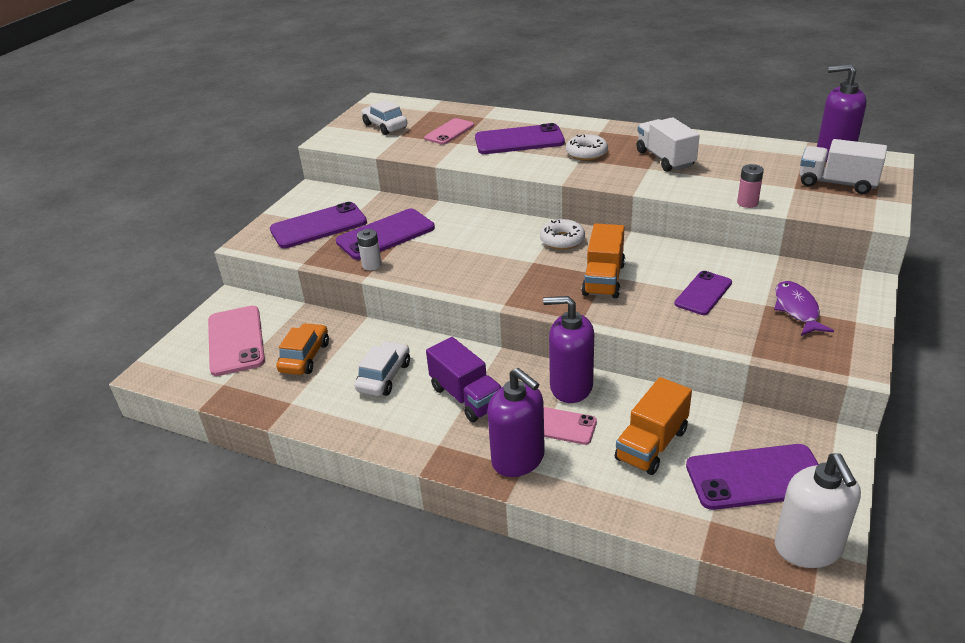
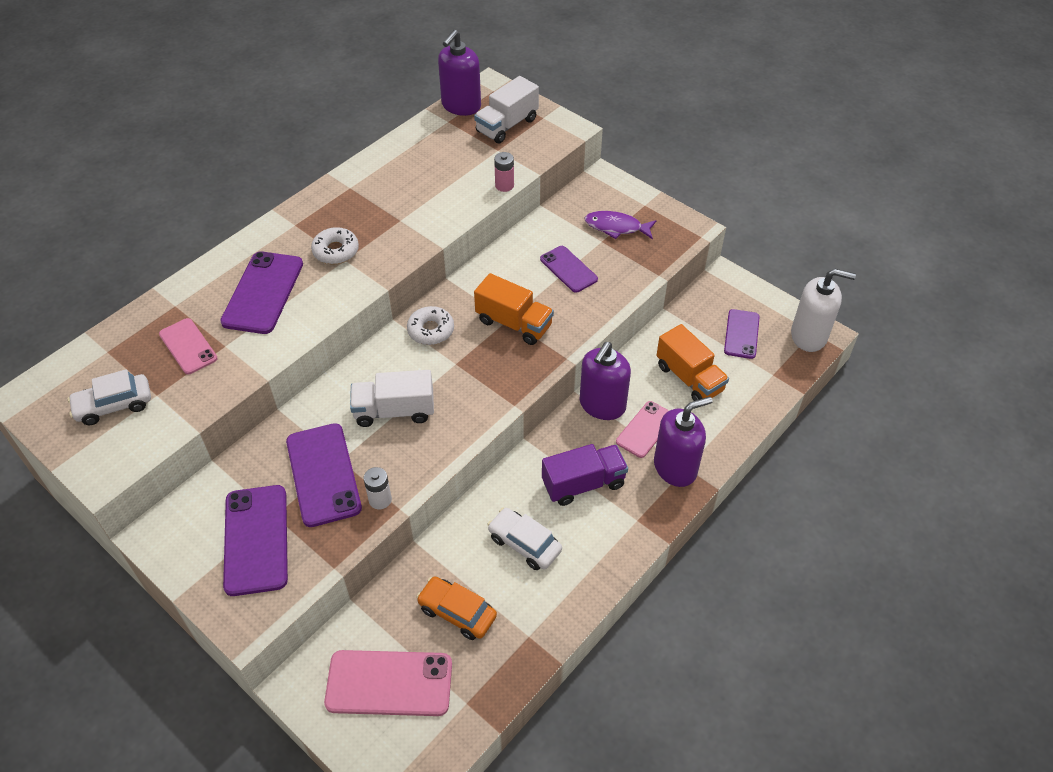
camera: 75 degrees left, 15 degrees up
(665, 159) = (390, 203): white truck -> white truck (394, 411)
(756, 477) = (741, 334): purple phone -> purple phone, size x0.63

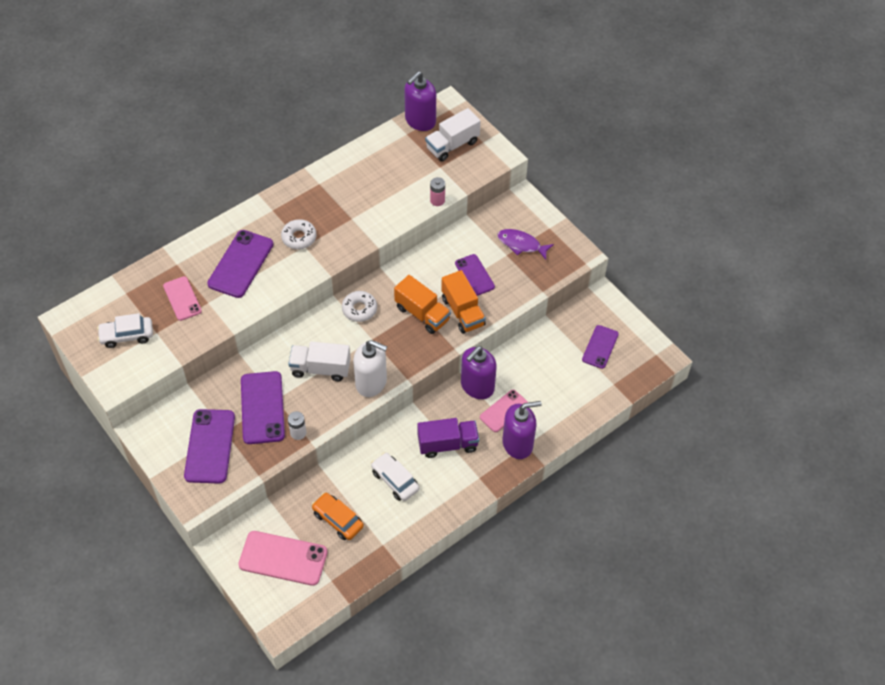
camera: 10 degrees right, 5 degrees up
(689, 378) = (549, 376): orange truck -> orange truck (463, 312)
(809, 336) = (652, 357): white soap dispenser -> white soap dispenser (371, 382)

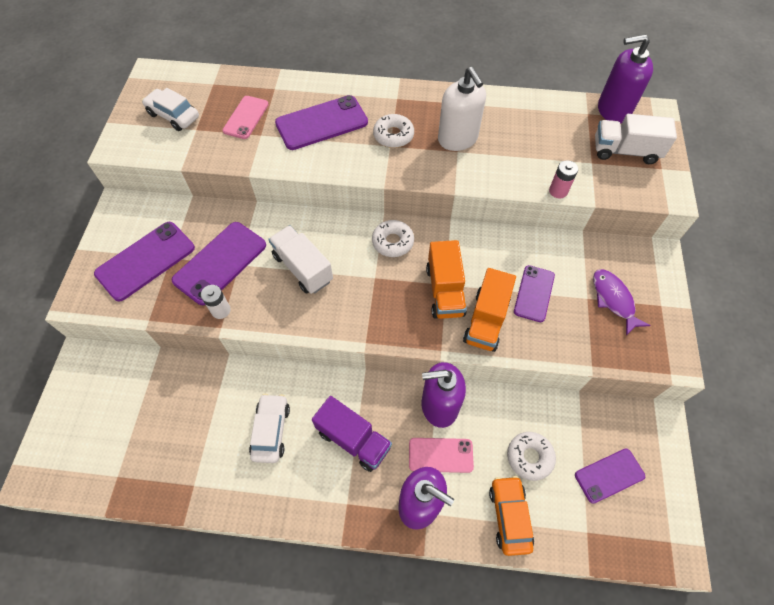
camera: 45 degrees right, 5 degrees up
(283, 558) = (108, 414): pink phone -> none
(338, 520) = (186, 422): orange car -> orange car (509, 516)
(371, 382) = (330, 318): white soap dispenser -> white soap dispenser (458, 139)
(552, 372) = (529, 457): none -> white donut

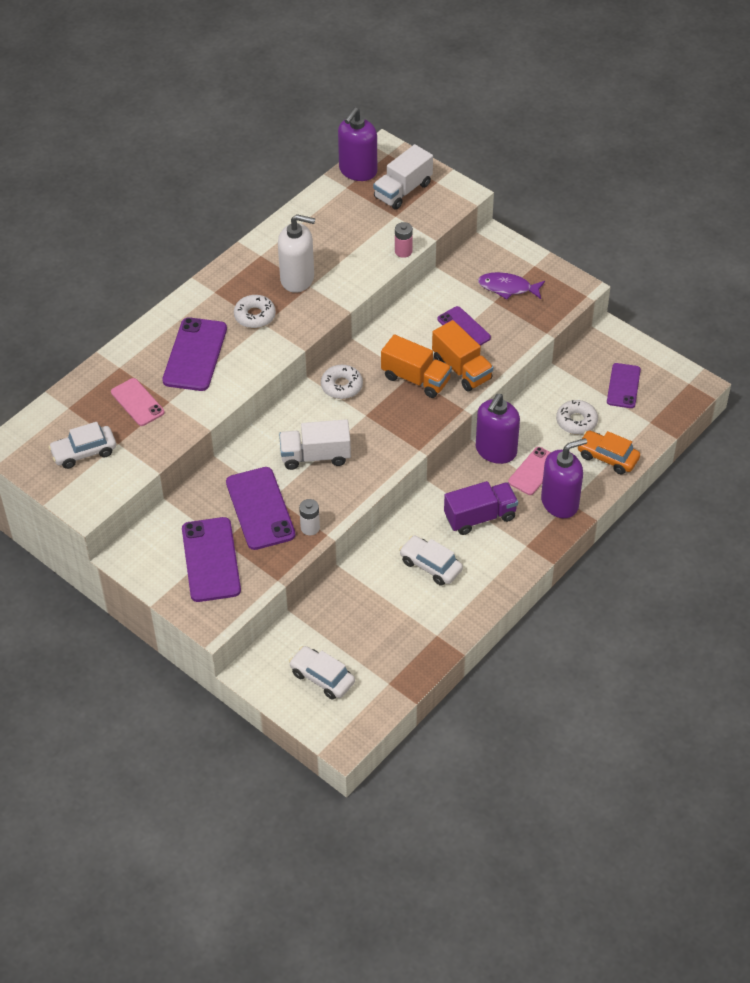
camera: 55 degrees left, 10 degrees down
(99, 416) = (322, 677): none -> white car

